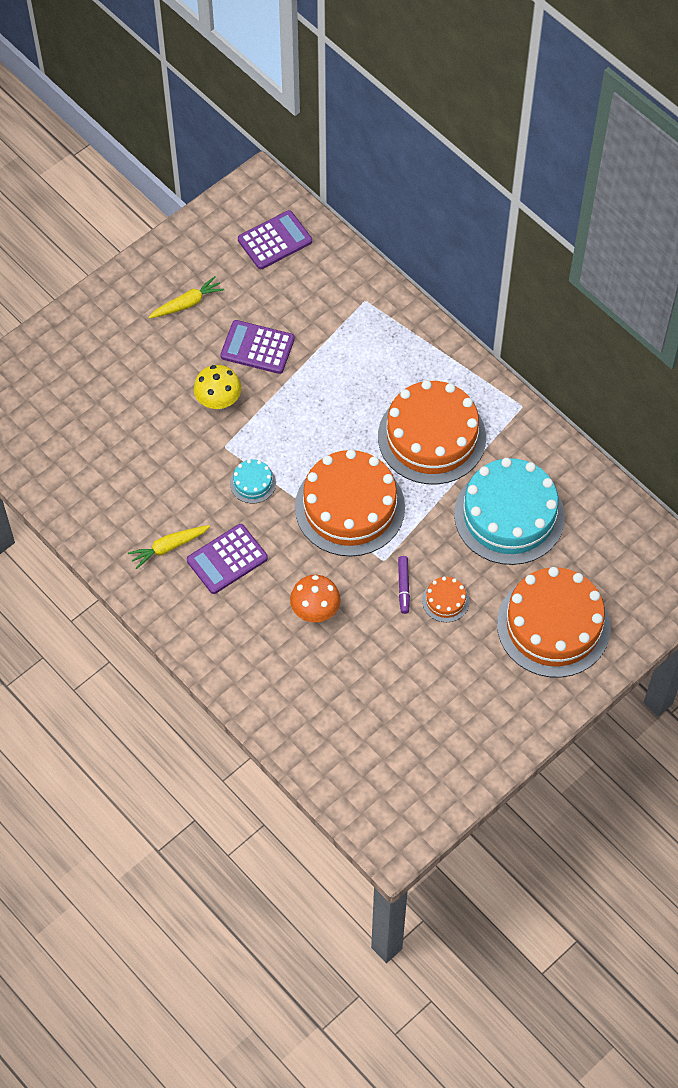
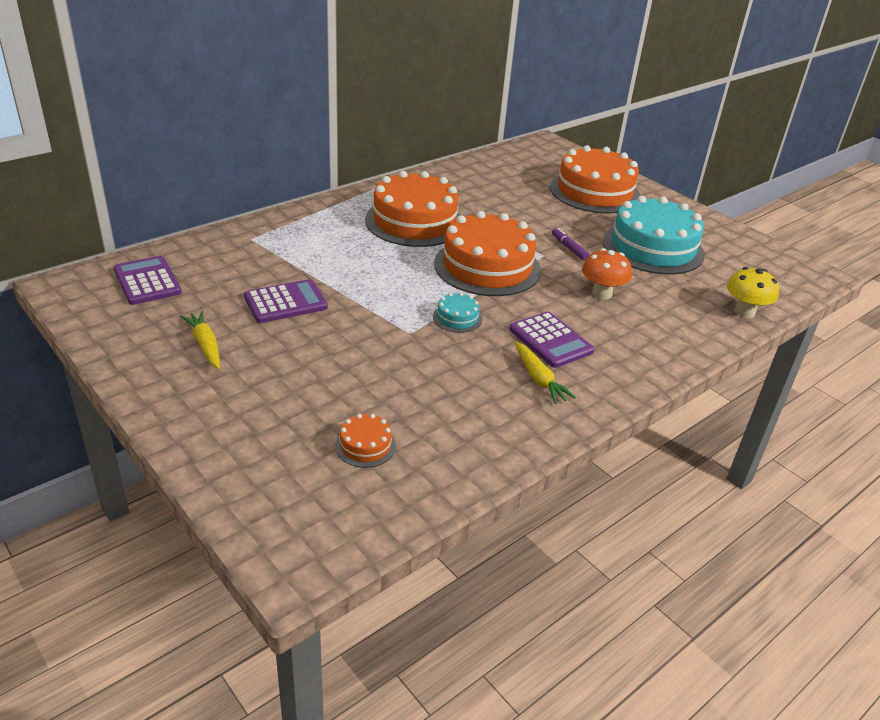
camera: 90 degrees left, 25 degrees down
(218, 401) = (349, 332): yellow mushroom -> yellow mushroom (744, 312)
(257, 347) = (285, 302): purple calculator -> purple calculator turned 135 degrees counterclockwise
(403, 587) = (569, 248): purple marker -> purple marker turned 120 degrees counterclockwise
(445, 600) = (580, 231): orange cake -> orange cake (365, 446)
(509, 515) = (495, 198): turquoise cake -> turquoise cake (653, 247)

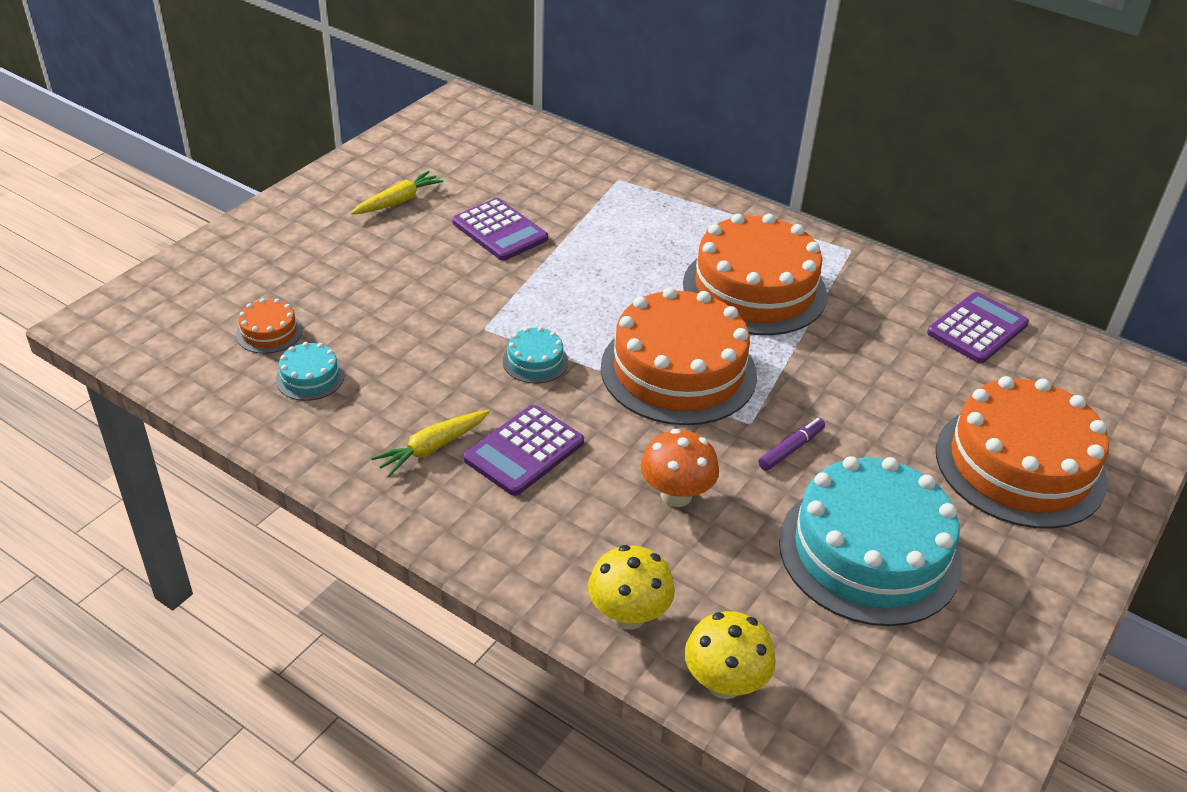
camera: 75 degrees right, 5 degrees up
(147, 281) = (492, 142): purple calculator -> purple calculator (977, 329)
(437, 429) = (310, 377): none -> turquoise cake
(697, 331) = (628, 615): none -> yellow mushroom

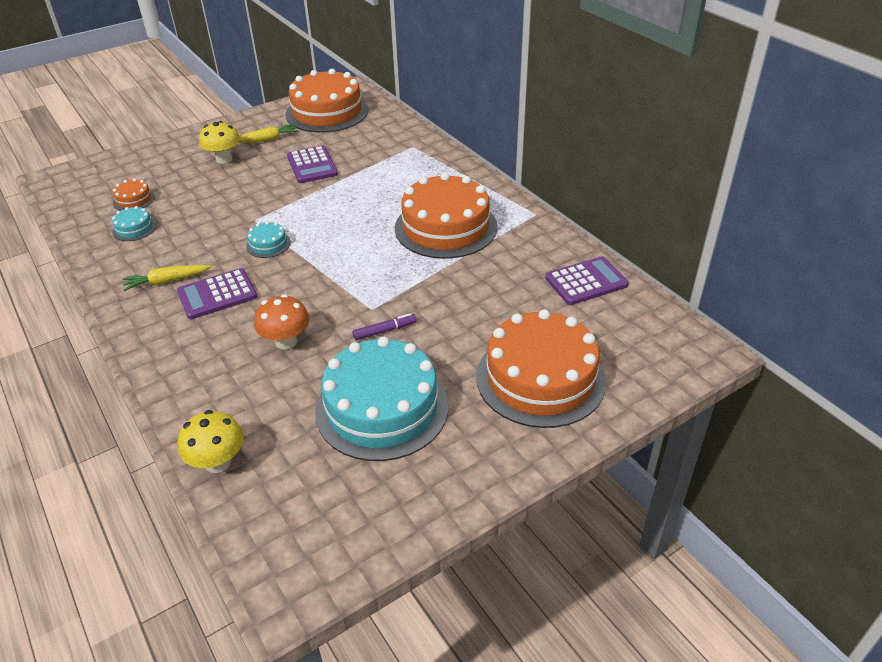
camera: 25 degrees right, 0 degrees up
(628, 615) = (195, 405): yellow mushroom -> yellow mushroom (224, 159)
(678, 371) = (352, 267): orange cake -> orange cake (327, 112)

